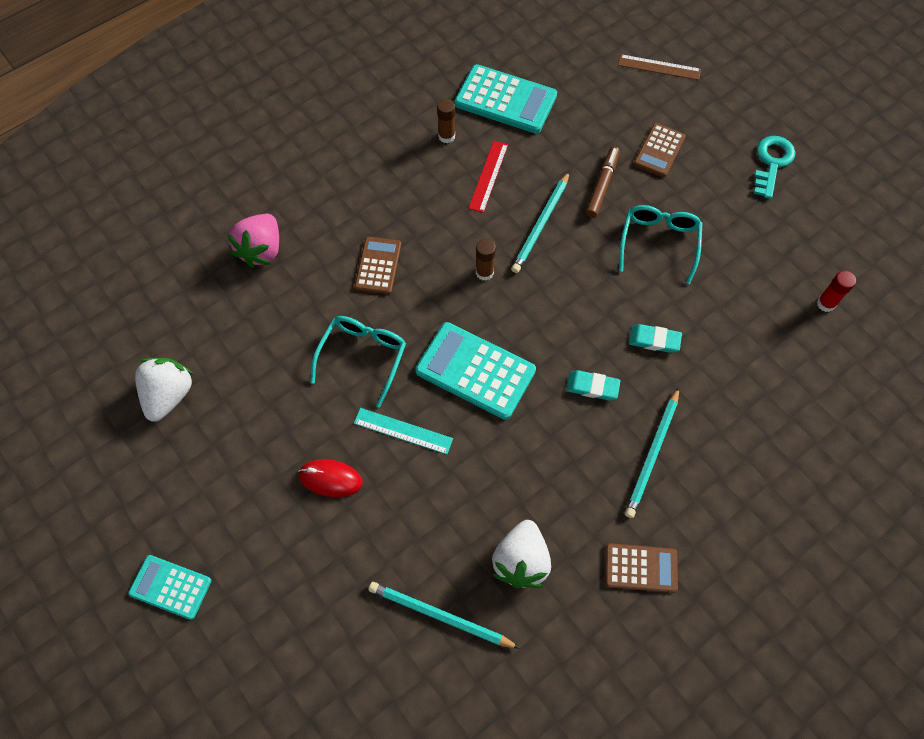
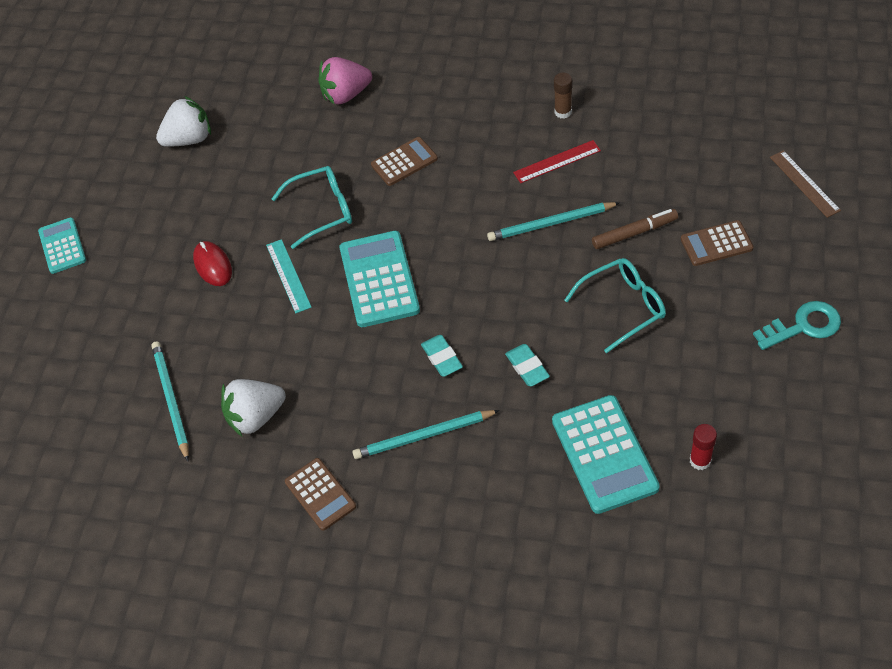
camera: 55 degrees right, 10 degrees down
(484, 272) = (468, 223): brown glue stick -> none
(505, 100) = (641, 118): turquoise calculator -> turquoise calculator (604, 454)

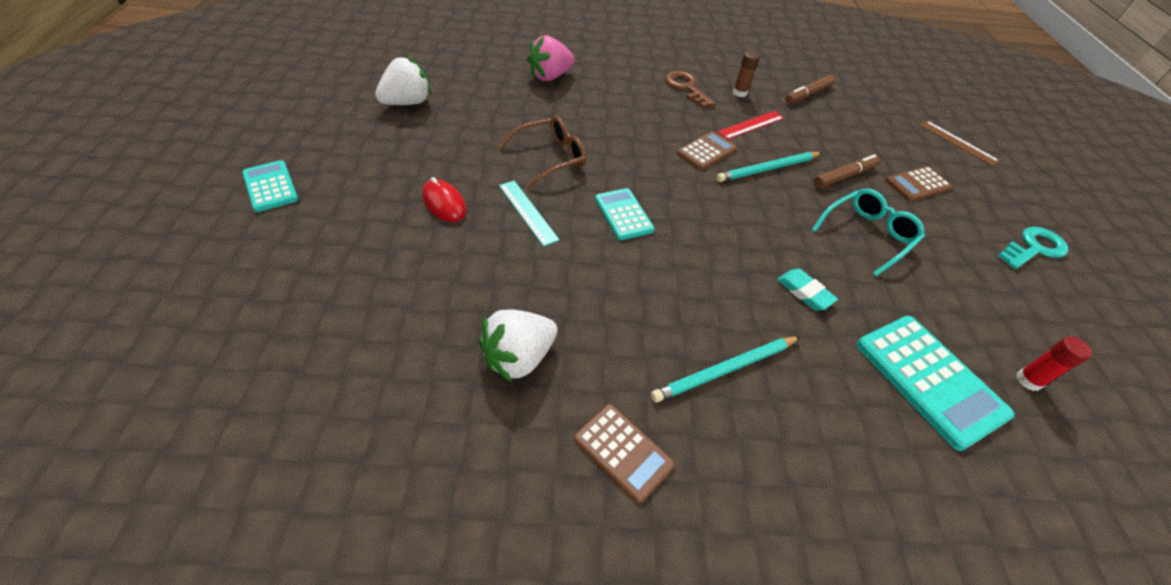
camera: 20 degrees left, 5 degrees down
(171, 400) = (409, 343): turquoise pencil -> none
(322, 210) = (550, 158): turquoise glasses -> brown glasses
(379, 279) = (623, 214): turquoise calculator -> turquoise calculator, size x0.61
(404, 162) = (617, 123): brown calculator -> brown calculator (706, 151)
(442, 358) = (713, 285): turquoise eraser -> none
(500, 106) = (686, 88): none -> brown key
(649, 111) = (808, 94): none -> brown marker

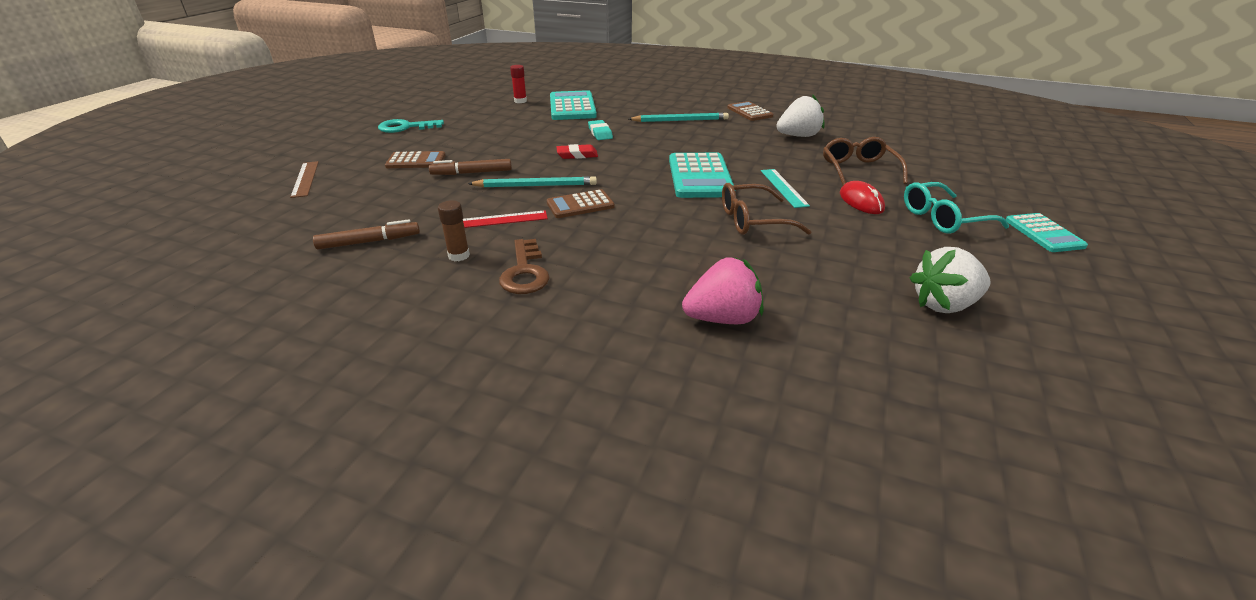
camera: 155 degrees left, 15 degrees down
(435, 269) = (858, 170): none -> brown glasses
(623, 214) = (699, 176): turquoise calculator -> turquoise calculator, size x1.65
(782, 230) = (577, 155): none -> red eraser
(867, 235) = (514, 145): turquoise glasses -> turquoise glasses (943, 218)

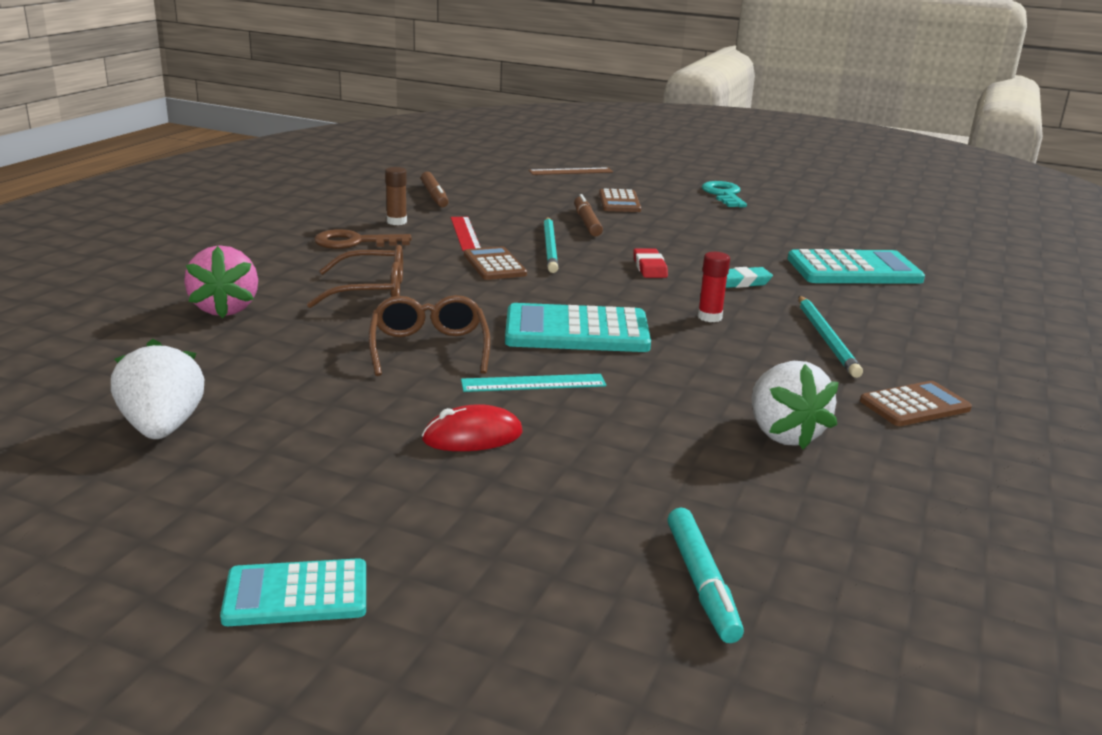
camera: 90 degrees right, 10 degrees down
(520, 101) = (861, 242): red glue stick -> red glue stick (709, 317)
(858, 170) = (610, 463): brown glasses -> brown glasses (371, 291)
(935, 156) = (701, 583): none -> turquoise marker
(943, 218) = (391, 498): turquoise glasses -> none

